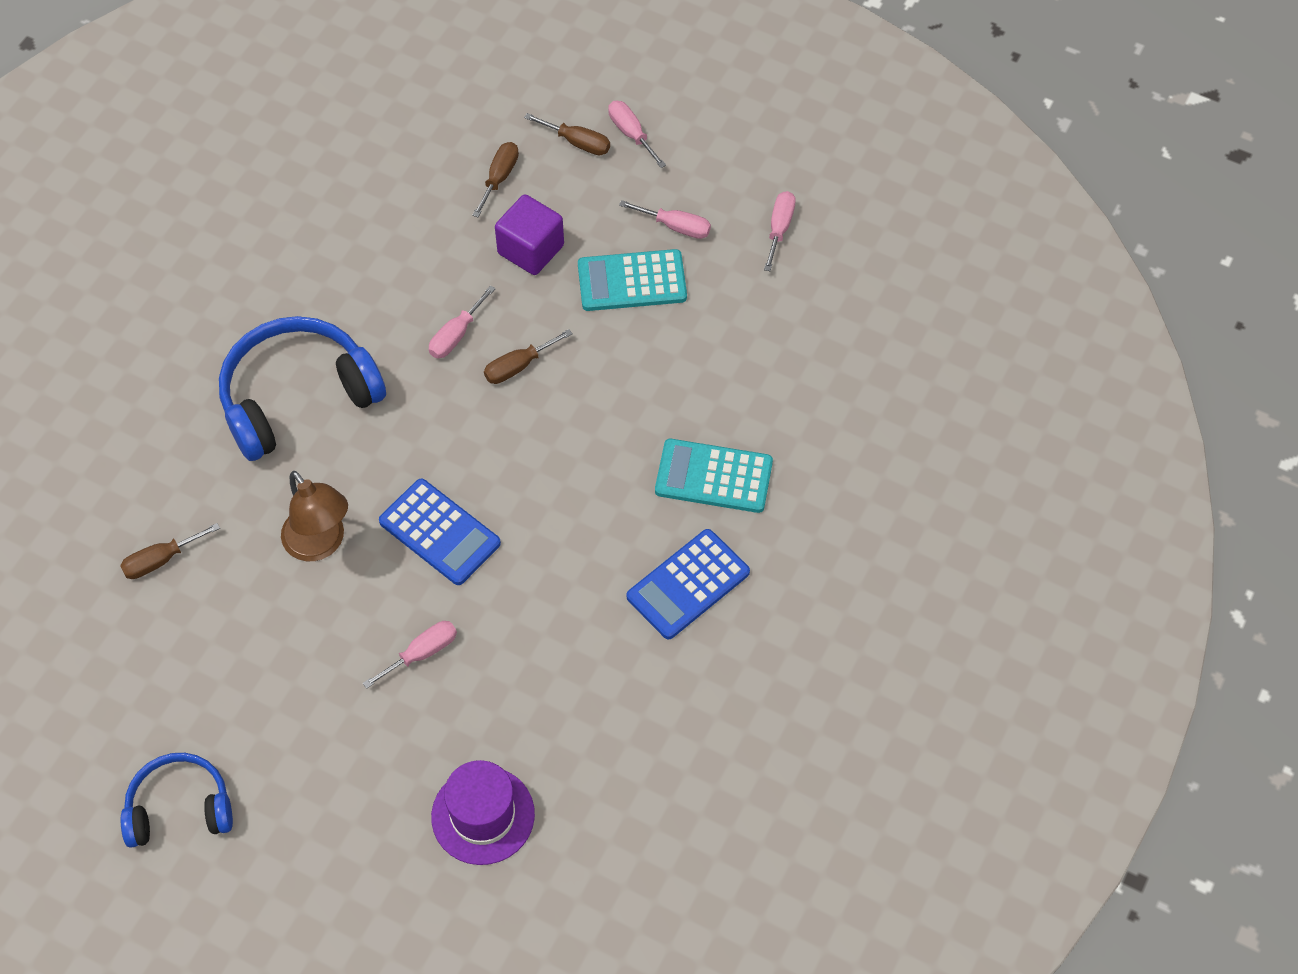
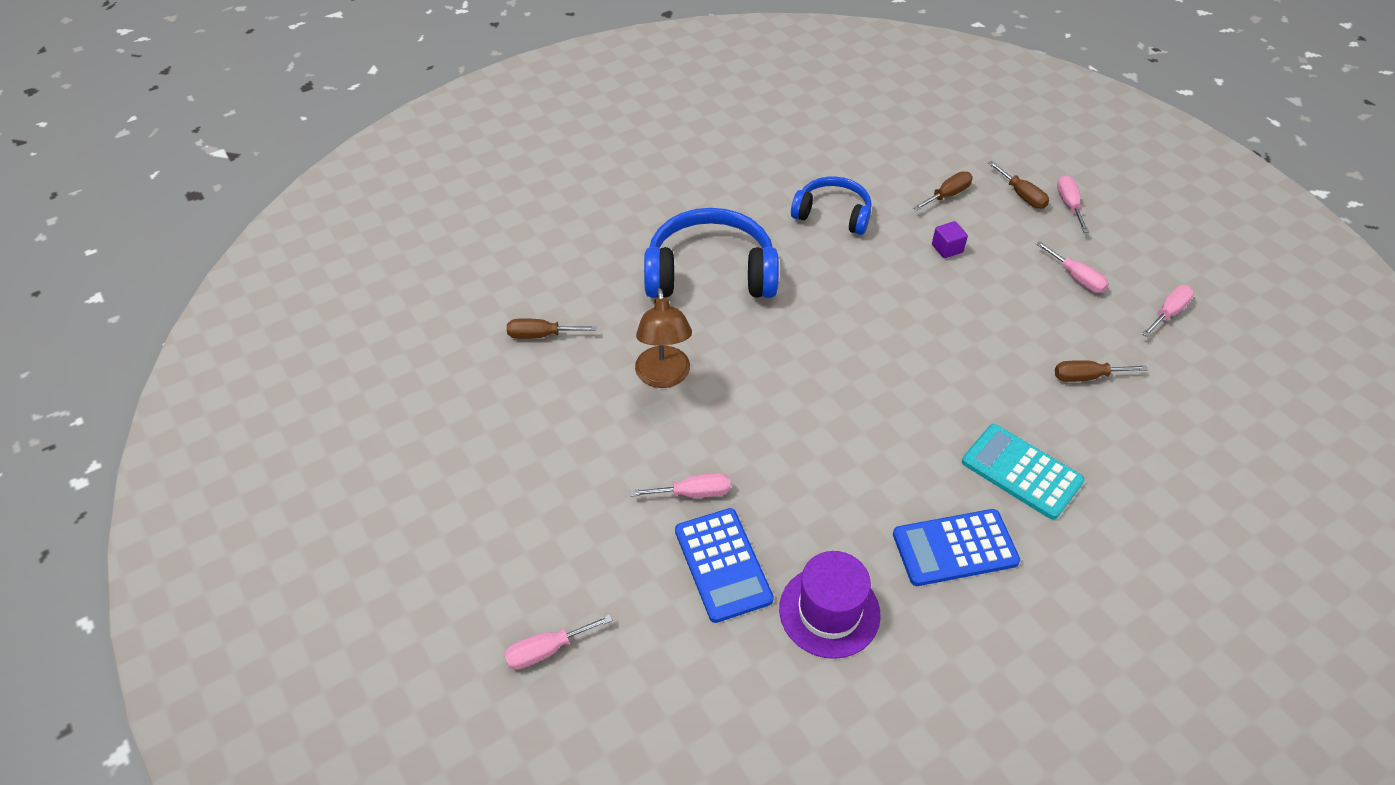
camera: 30 degrees right, 10 degrees down
(179, 808) = (430, 516): blue headphones -> blue headphones (833, 214)
(439, 532) = (762, 410): blue calculator -> blue calculator (723, 565)
(456, 335) = (855, 281): pink screwdriver -> pink screwdriver (547, 650)
(483, 815) = (665, 652): purple hat -> purple hat (829, 611)
(518, 366) = (893, 321): brown screwdriver -> brown screwdriver (1086, 377)
(531, 249) = (947, 248): purple cube -> purple cube, size x0.56
(632, 281) = (1020, 300): turquoise calculator -> none

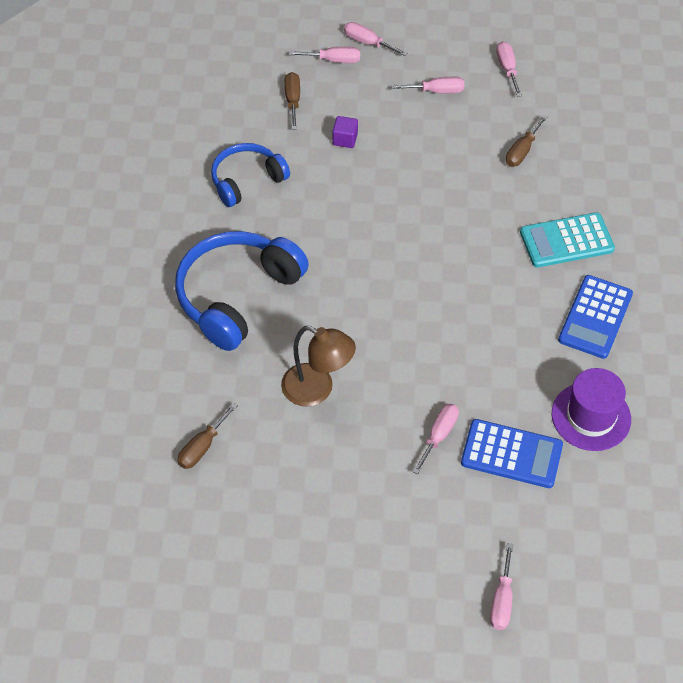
camera: 55 degrees left, 5 degrees up
(1022, 195) = (334, 60): brown screwdriver -> pink screwdriver

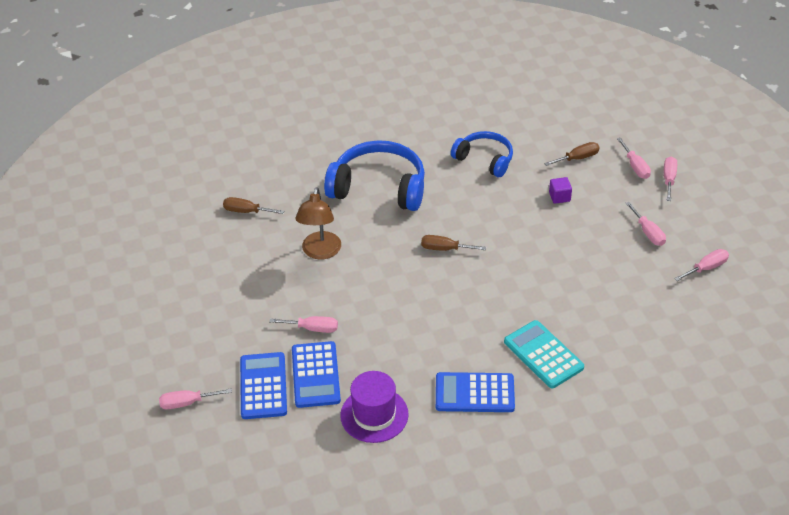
camera: 70 degrees right, 10 degrees down
(507, 512) = (263, 386): none -> blue calculator
(522, 151) = (621, 301): brown screwdriver -> brown screwdriver (445, 249)

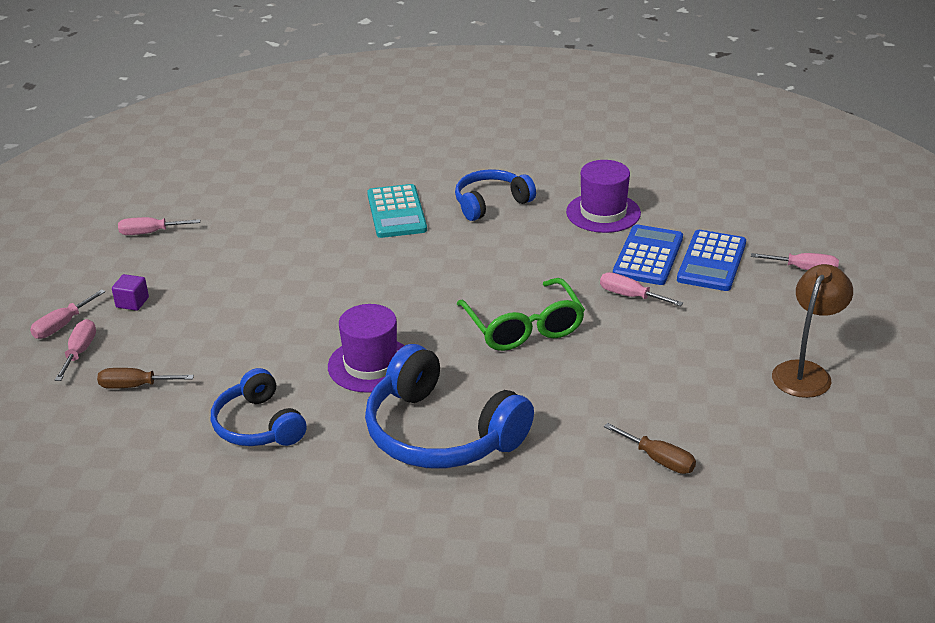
camera: 155 degrees left, 10 degrees down
(320, 252) = (577, 373): brown lamp -> brown lamp (806, 372)
(373, 276) = (524, 327): none -> green glasses
(445, 249) = (413, 331): brown screwdriver -> none
(452, 216) = (371, 365): none -> purple hat
(474, 393) = (491, 203): blue calculator -> blue headphones
(559, 197) = (215, 346): purple cube -> purple cube (132, 302)
(648, 233) = (164, 279): pink screwdriver -> none

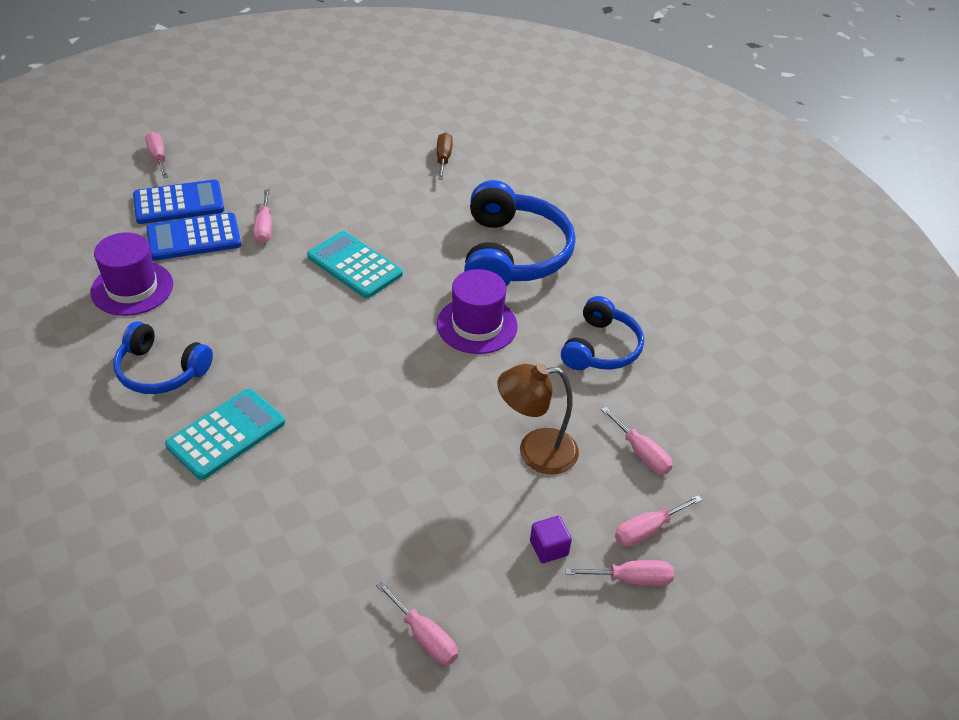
camera: 130 degrees left, 10 degrees up
(135, 386) = (641, 453): brown screwdriver -> pink screwdriver
(524, 327) = (354, 265): green glasses -> turquoise calculator
(806, 372) = (297, 128): brown lamp -> brown lamp (535, 452)

